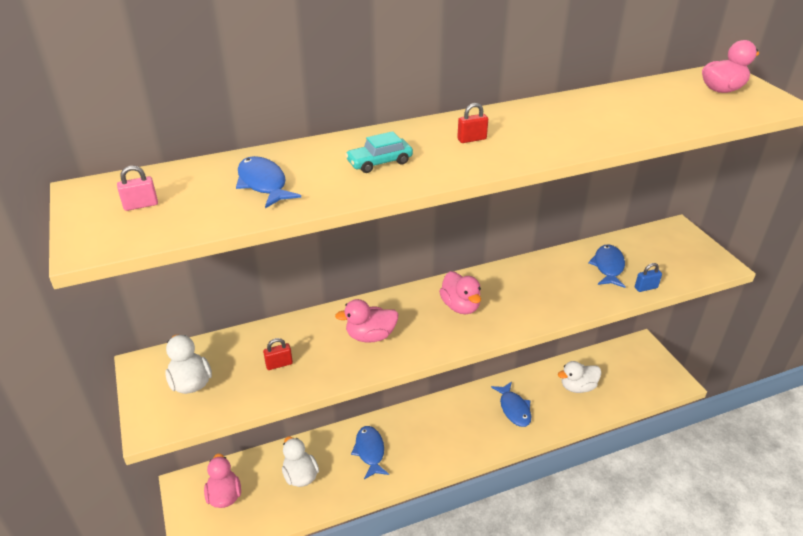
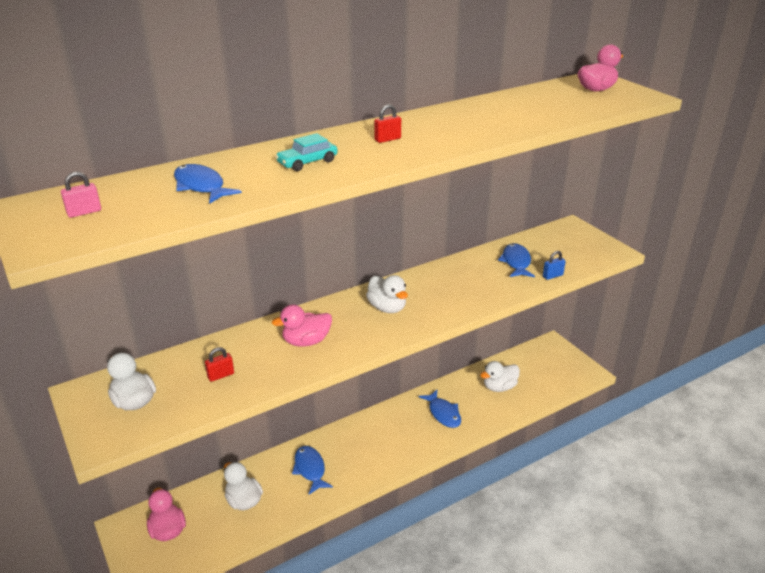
camera: 10 degrees left, 5 degrees down
(460, 306) = (387, 308): pink duck -> white duck

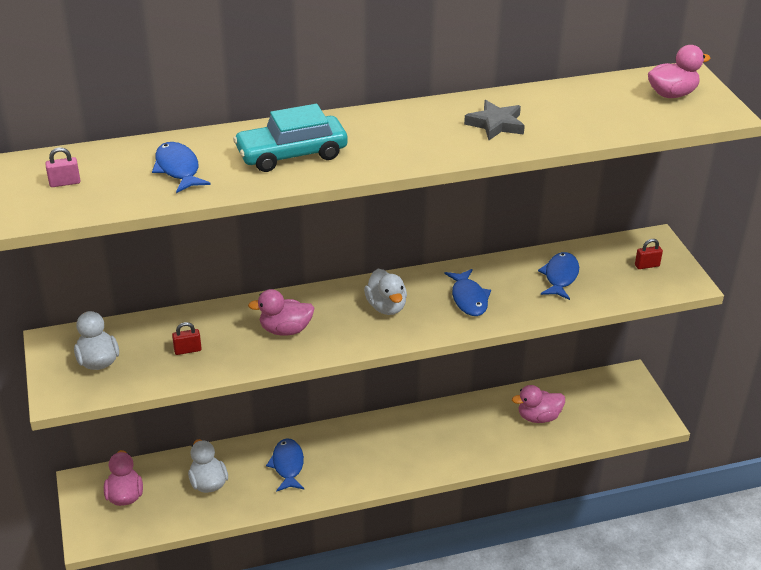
camera: 15 degrees right, 5 degrees up
(307, 162) = (291, 154): turquoise car -> turquoise car, size x1.73
(387, 139) = (388, 135): red padlock -> red padlock (647, 265)
(443, 413) = (458, 434): blue fish -> blue fish (468, 298)
(474, 122) = (496, 124): none -> grey star
(499, 387) = (538, 417): white duck -> pink duck
(552, 276) = (594, 301): blue padlock -> none

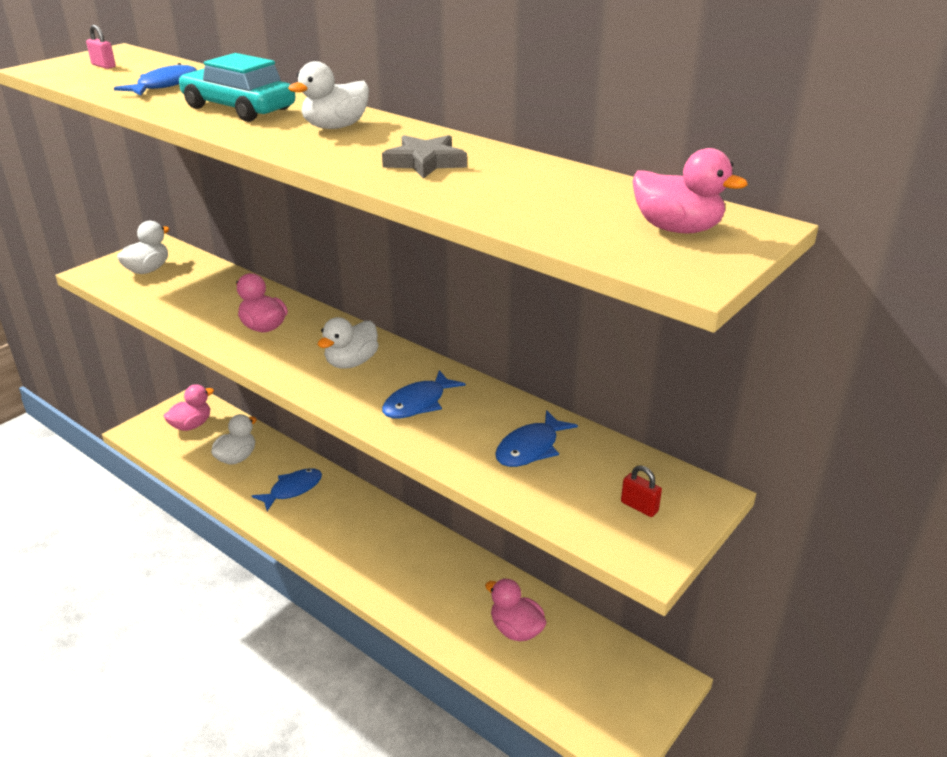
camera: 55 degrees right, 5 degrees down
(187, 350) = (193, 297): red padlock -> none
(386, 131) = (335, 127): none -> white duck
(560, 277) = (530, 448): blue fish -> blue fish turned 150 degrees clockwise

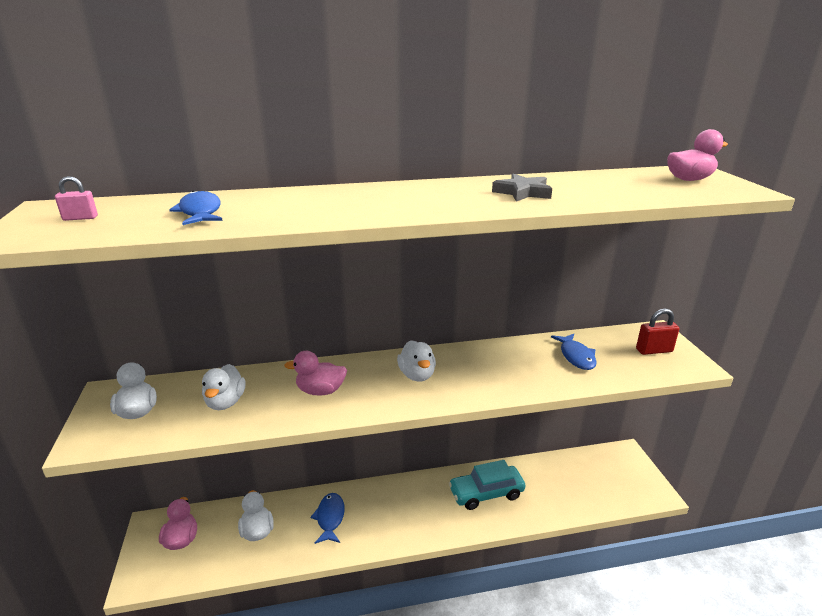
camera: 50 degrees left, 5 degrees down
(239, 108) = (318, 205): turquoise car -> turquoise car (486, 493)
(335, 127) = (416, 194): white duck -> white duck (225, 402)
(418, 403) = (493, 371): blue fish -> none
(516, 629) = (551, 484): pink duck -> none
(639, 507) = (654, 350): red padlock -> red padlock, size x1.60

